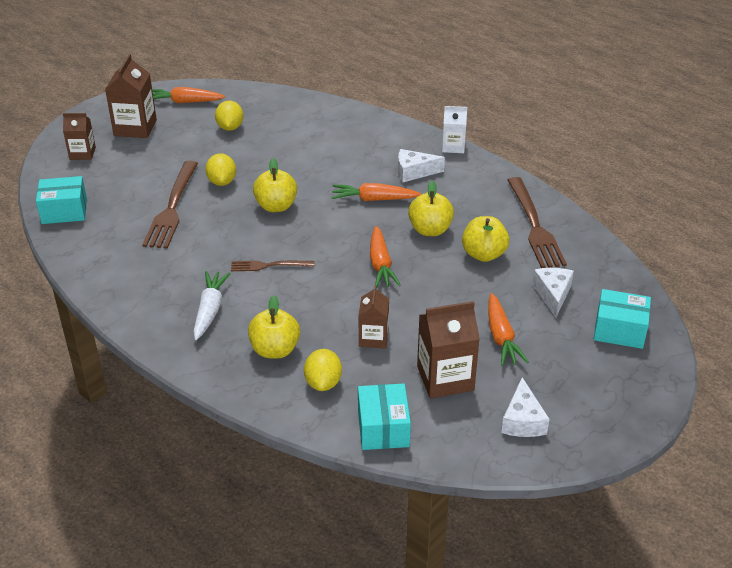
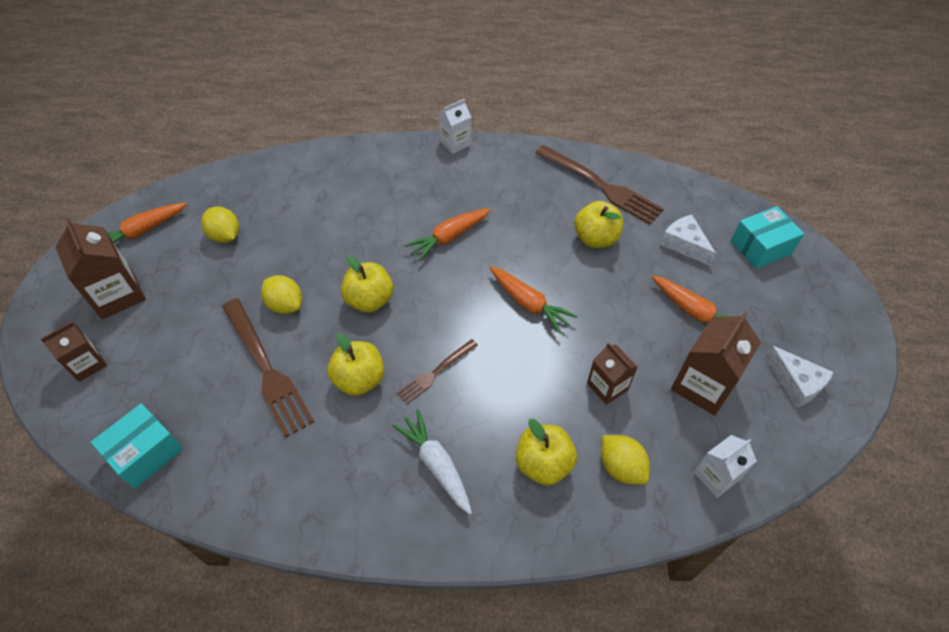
camera: 40 degrees left, 15 degrees up
(383, 428) = (716, 476): turquoise box -> white carton
(414, 172) = (451, 188): white cheese -> none
(430, 230) = (529, 240): yellow apple -> yellow apple (359, 379)

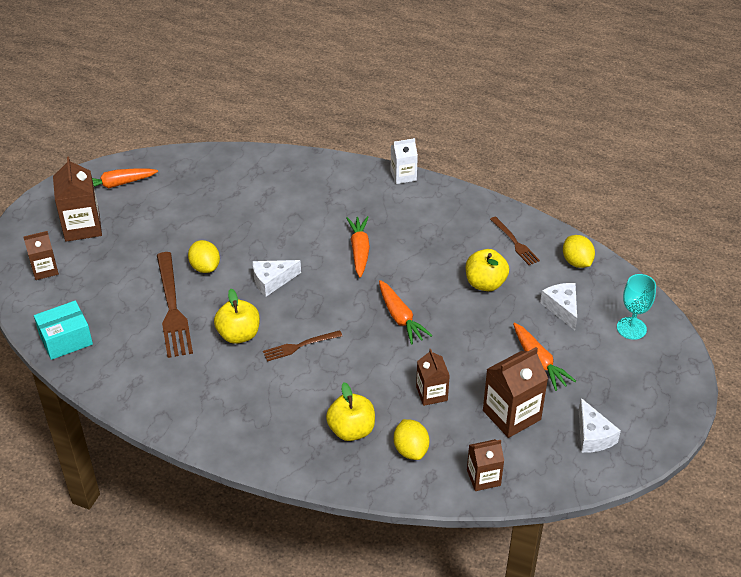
camera: 20 degrees right, 10 degrees down
(225, 236) = (179, 204): yellow lemon -> yellow lemon (576, 262)
(370, 300) = (272, 281): yellow apple -> white cheese
(436, 465) = (270, 407): white carrot -> none
(449, 237) = (359, 251): orange carrot -> orange carrot turned 105 degrees clockwise
(601, 186) = (515, 243): brown fork -> brown fork, size x0.55
(716, 476) = (483, 477): white carton -> brown carton
(761, 247) = (631, 328): turquoise box -> turquoise goblet

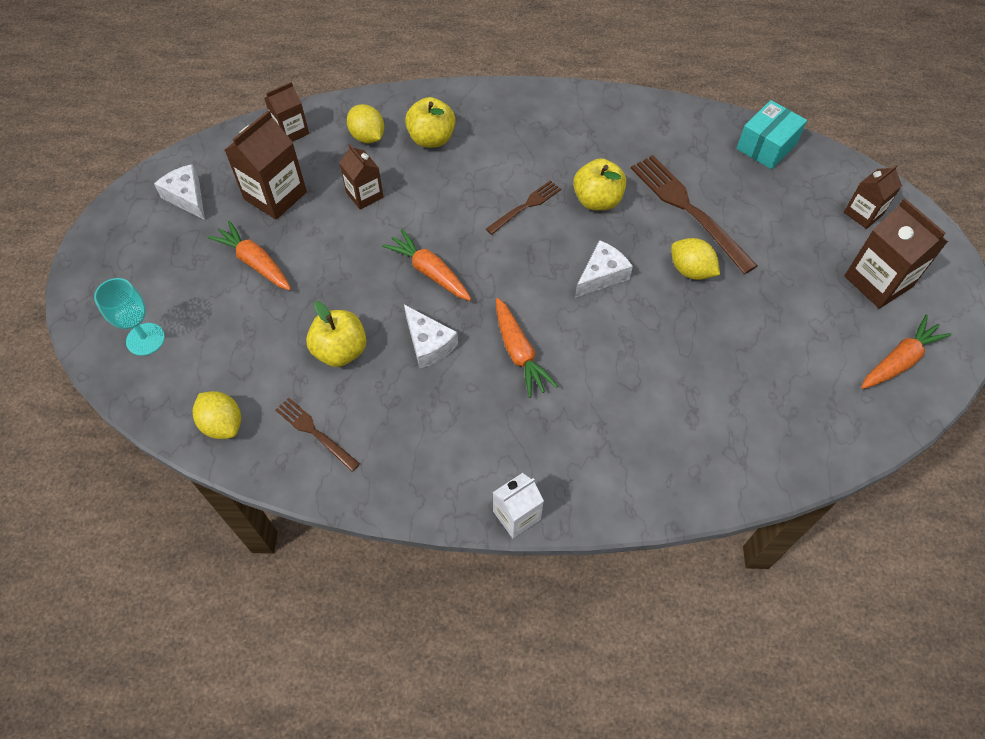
camera: 160 degrees right, 15 degrees up
(562, 308) = (236, 343): white cheese -> white cheese (428, 344)

